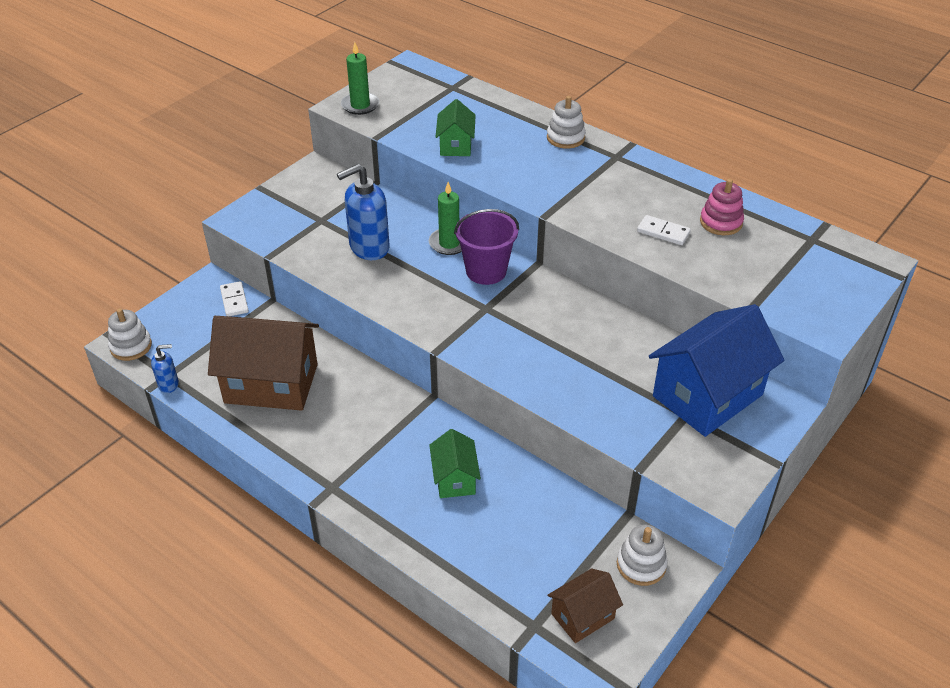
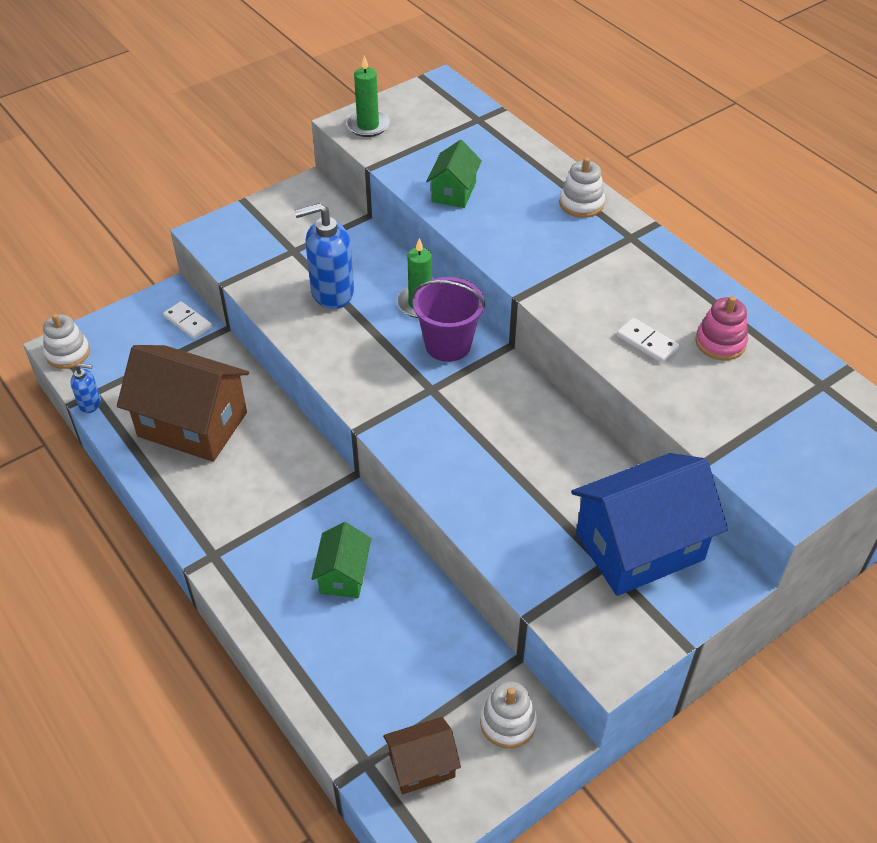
camera: 15 degrees right, 5 degrees up
(234, 300) = (187, 322): white domino -> white domino turned 45 degrees counterclockwise

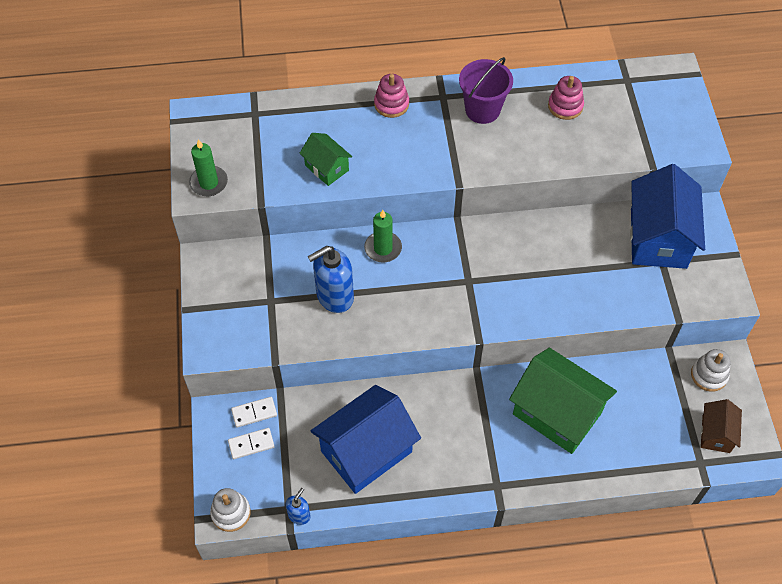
camera: 60 degrees left, 10 degrees up
(192, 424) = (366, 451): brown house -> blue house
(332, 292) = (334, 296): blue soap dispenser -> blue soap dispenser turned 45 degrees clockwise
(343, 575) = (557, 413): green house -> green house, size x1.95
(448, 345) = (433, 251): purple bucket -> purple bucket (482, 110)
(581, 203) = (391, 104): white stacking toy -> pink stacking toy
(647, 342) = (542, 141): white domino -> white domino (251, 444)

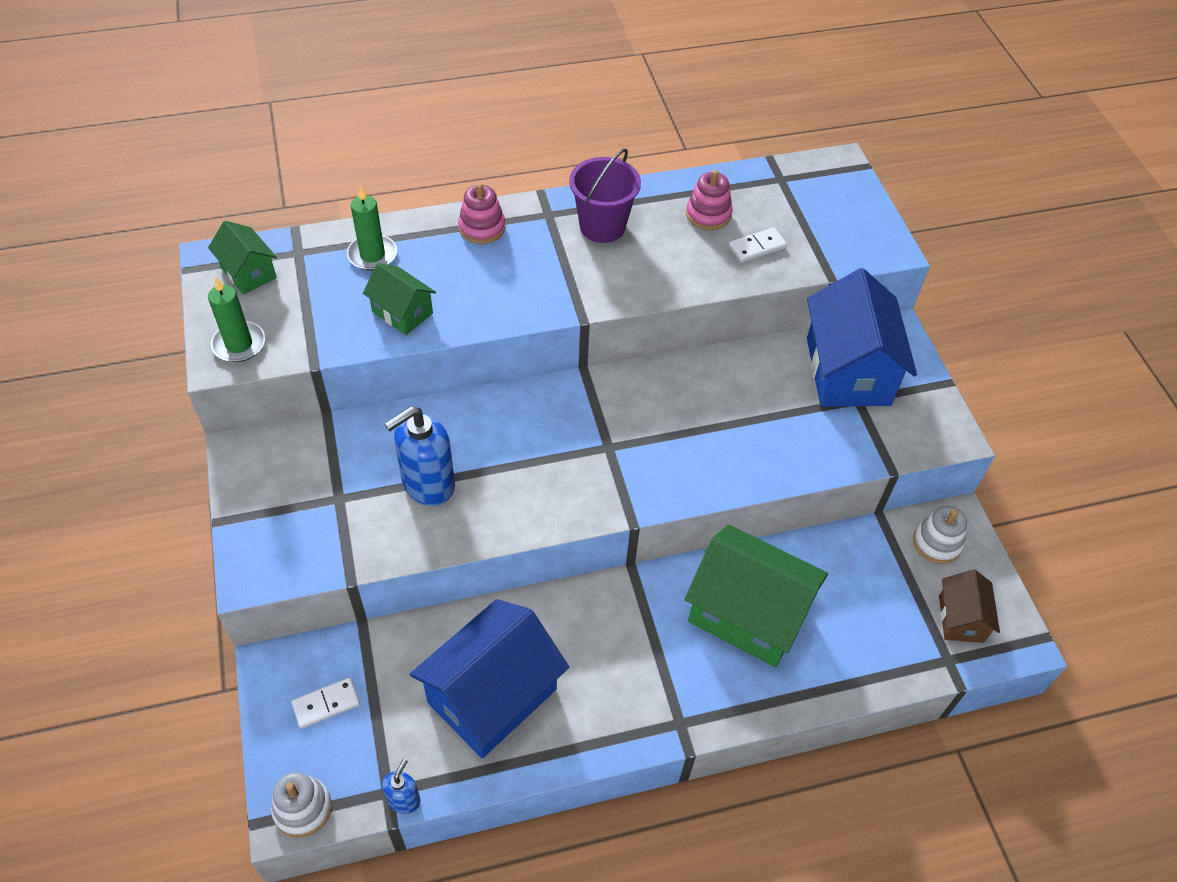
camera: 10 degrees left, 5 degrees down
(218, 127) = (248, 273): none -> green house
(254, 413) = (327, 659): white domino -> white domino (757, 247)
(383, 248) = (488, 415): green candle -> green candle (372, 255)

